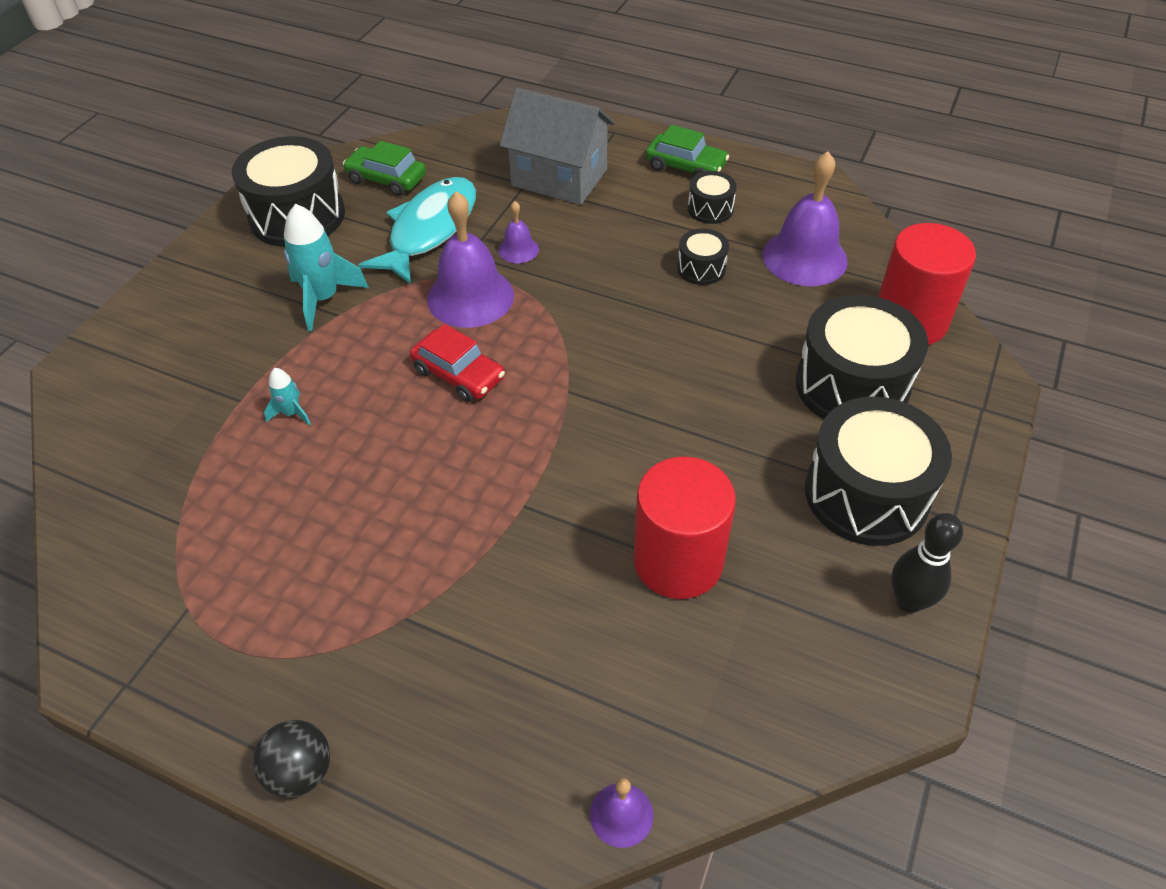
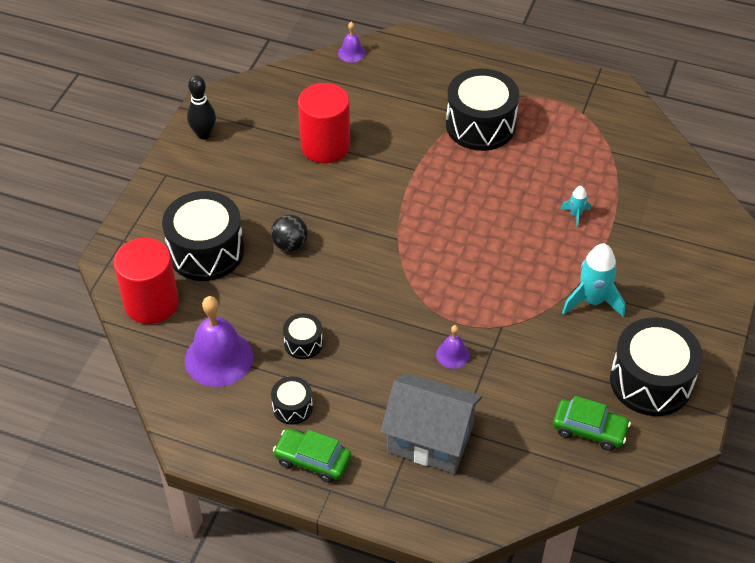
camera: 175 degrees right, 0 degrees up
(300, 771) = (496, 59): black ball -> black ball (290, 244)
(429, 230) = (531, 371): turquoise fish -> none
(459, 374) = (473, 246): red car -> none
(470, 297) = (481, 308): purple bell -> none
(866, 494) = (213, 185): black drum -> black drum (480, 125)

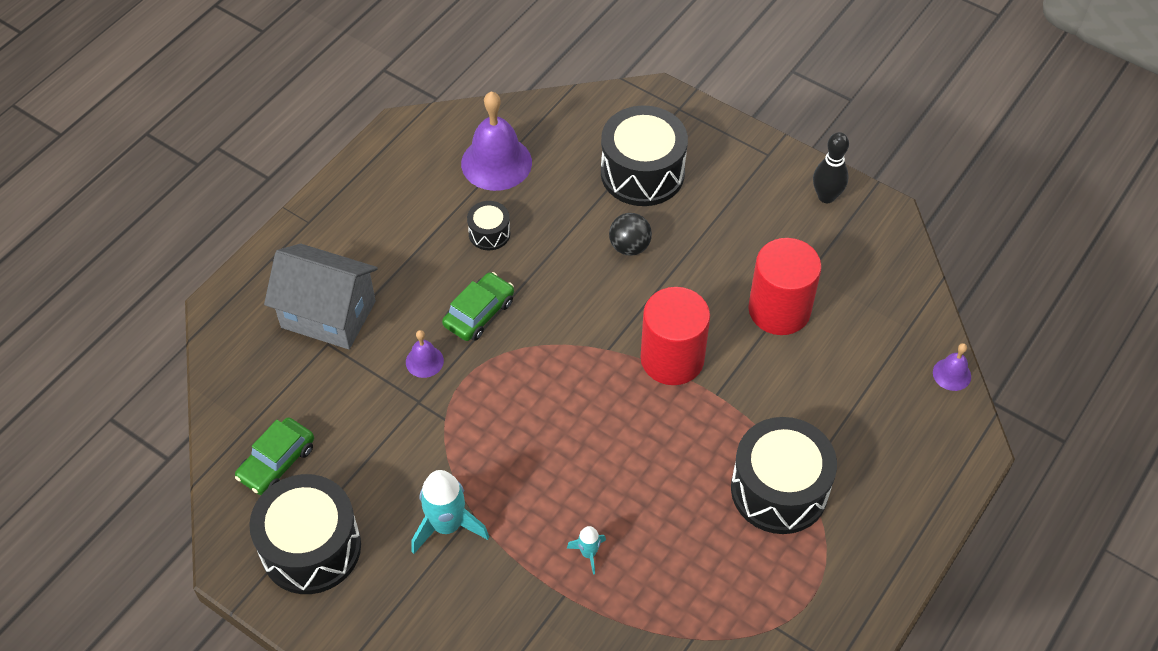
camera: 105 degrees right, 5 degrees up
(151, 303) = (585, 120): red cylinder -> red cylinder (672, 359)
(292, 407) = (414, 210): black drum -> none
(312, 460) = (347, 215): green car -> green car (479, 313)
(430, 439) = (328, 314): grey house -> grey house turned 75 degrees clockwise

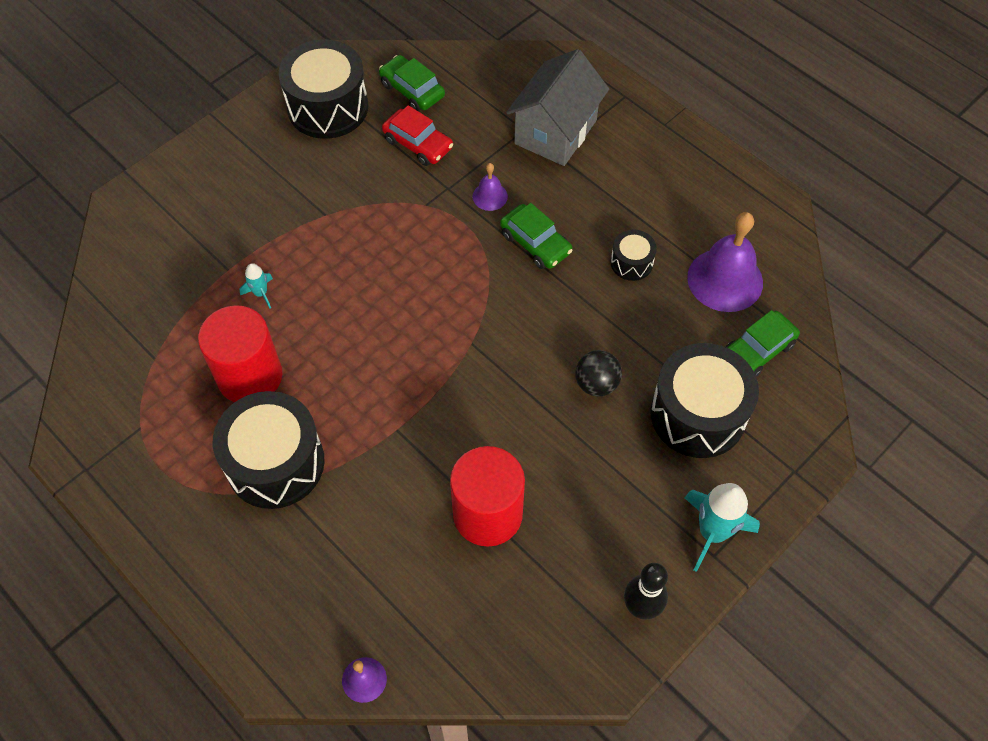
camera: 100 degrees right, 5 degrees up
(359, 441) = (418, 144): none -> red car
(447, 526) = (319, 196): turquoise rocket -> turquoise rocket (712, 532)
(568, 136) = (757, 350): none -> green car
(672, 359) = (448, 397): red cylinder -> red cylinder (250, 376)

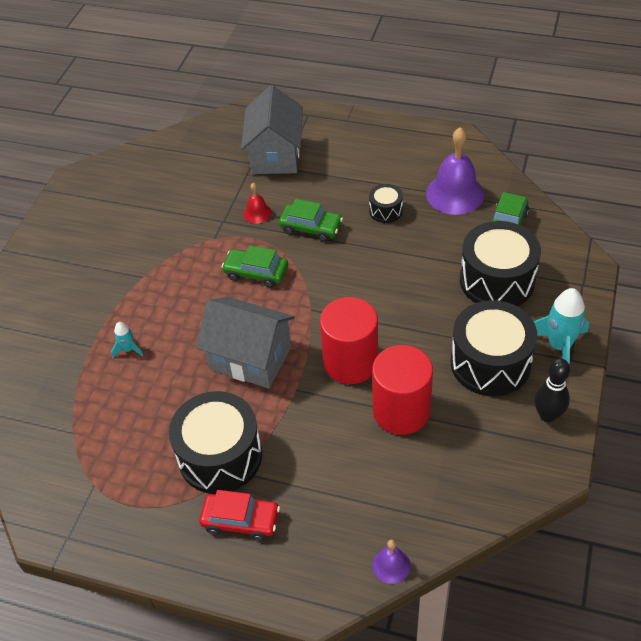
camera: 25 degrees left, 10 degrees down
(250, 376) = (159, 408): red cylinder -> red cylinder (350, 362)
(328, 107) = (95, 208): black drum -> black drum (490, 363)
(373, 368) = (250, 358): none -> grey house
(412, 90) = (152, 171): green car -> green car (256, 273)
(418, 144) = (181, 203): red car -> red car (241, 520)
(490, 196) = (257, 213): purple bell -> red bell
(596, 384) = (416, 294): black ball -> none

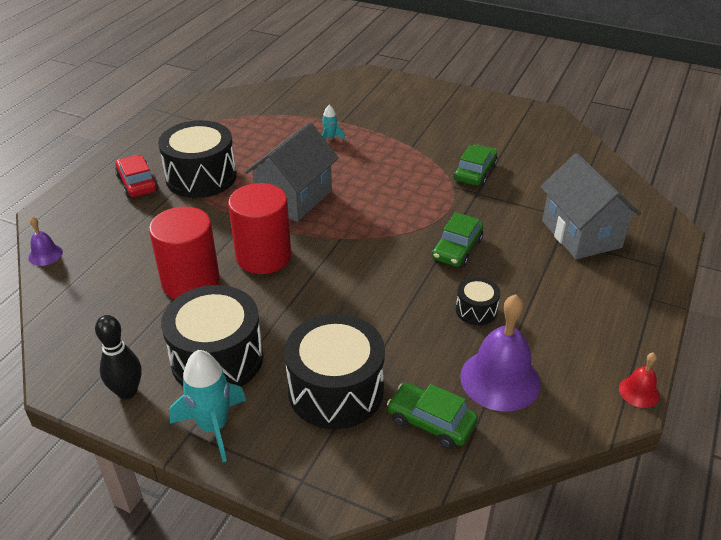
camera: 95 degrees right, 10 degrees down
(241, 520) = (137, 183): red car -> red car turned 135 degrees clockwise
(256, 273) = (399, 208): green car -> green car (475, 172)
(257, 213) = (485, 215): red bell -> red bell (639, 392)
(275, 155) = (581, 234): grey house -> grey house turned 60 degrees clockwise

